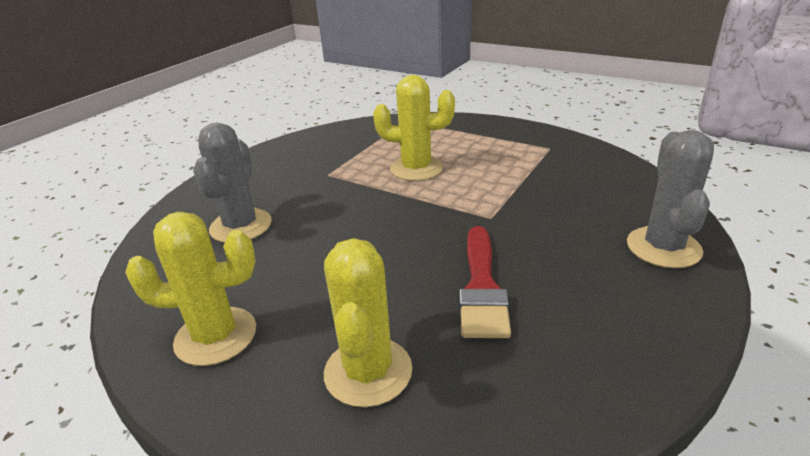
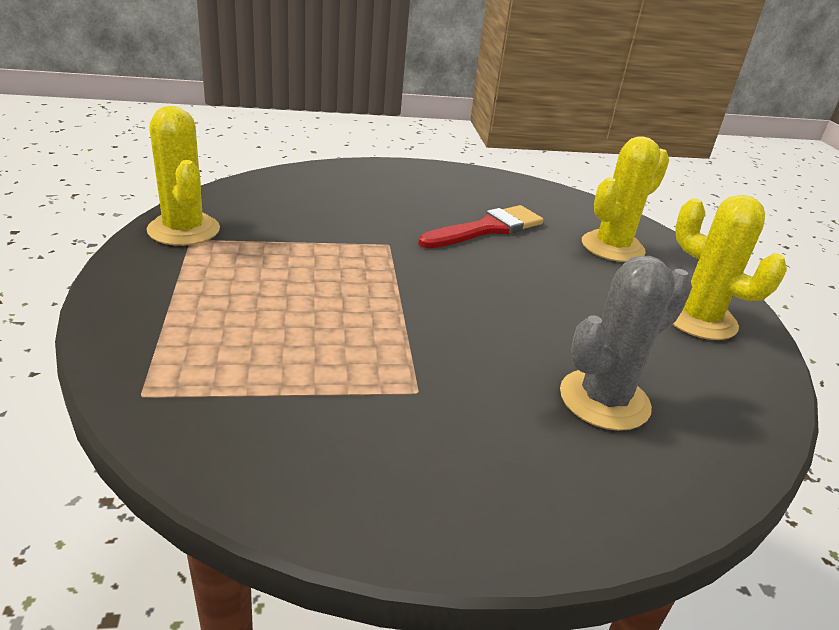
camera: 135 degrees left, 0 degrees up
(416, 168) = (328, 317): yellow cactus -> yellow cactus (184, 230)
(663, 247) = (355, 176): grey cactus -> none

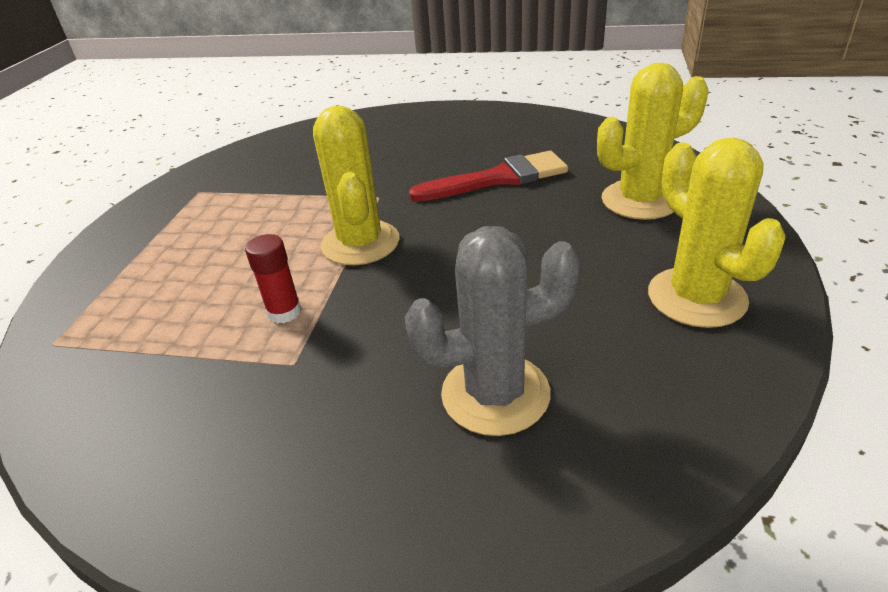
camera: 25 degrees right, 5 degrees up
(184, 230) = (199, 182): yellow cactus -> yellow cactus (360, 243)
(375, 349) = (284, 312): none -> red glue stick

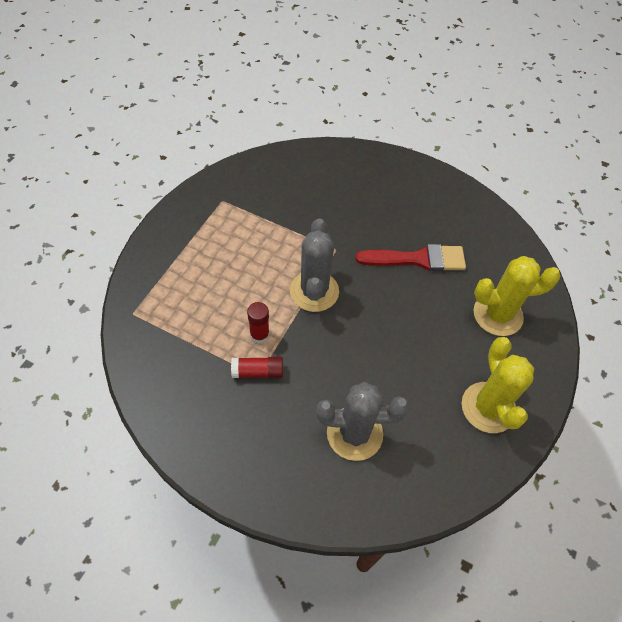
camera: 10 degrees right, 20 degrees up
(291, 359) = (257, 372): none -> red glue stick
(360, 243) = (314, 291): yellow cactus -> grey cactus

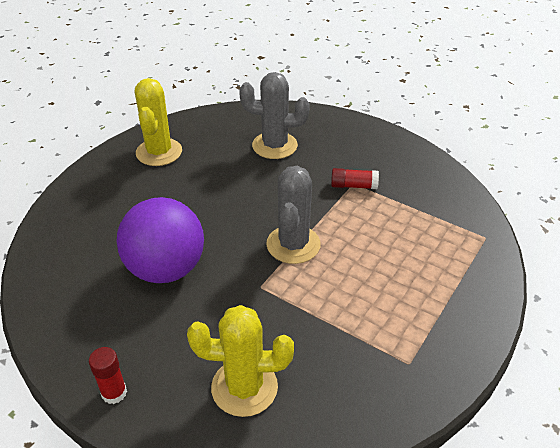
camera: 170 degrees left, 15 degrees down
(259, 335) = (352, 211): red glue stick -> red glue stick (114, 393)
(417, 259) = (166, 269): red brush -> purple ball
(497, 315) = (108, 212): yellow cactus -> yellow cactus (244, 387)

